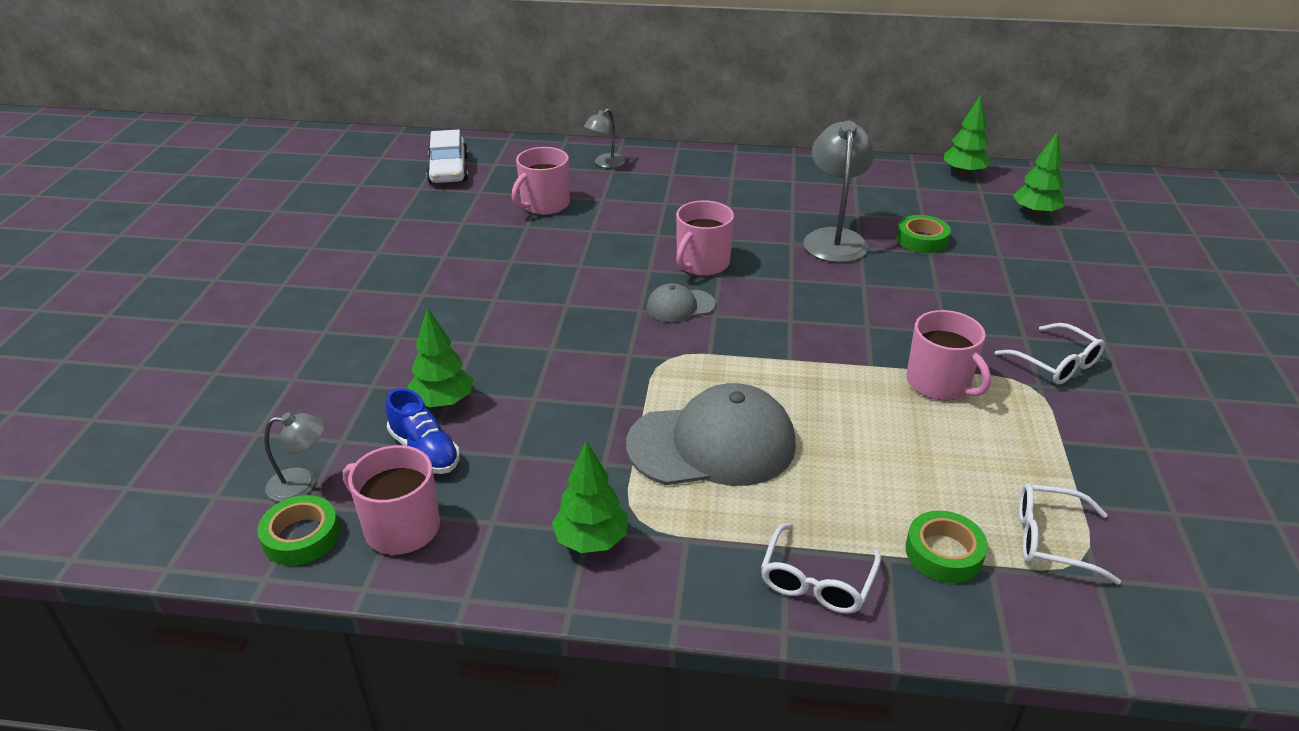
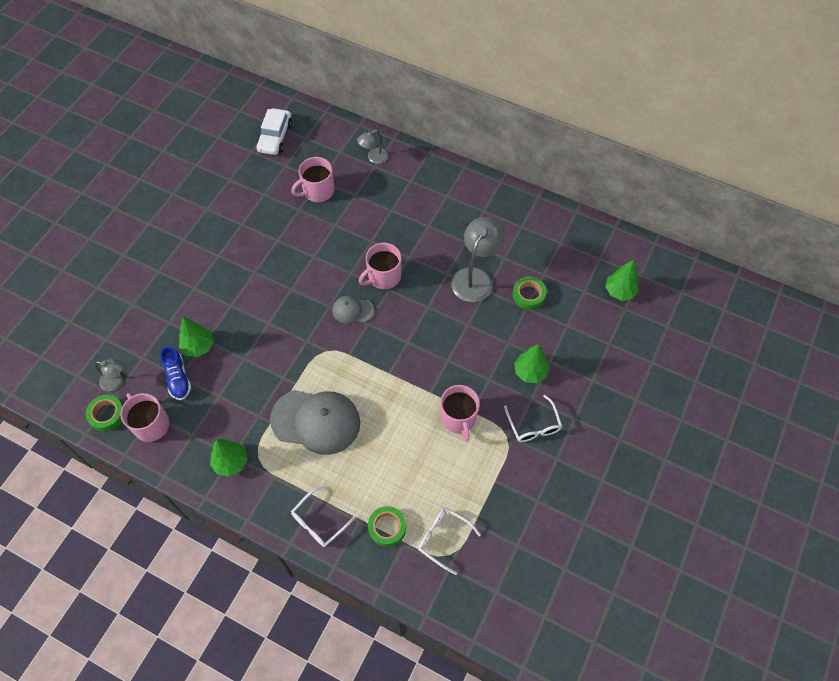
camera: 20 degrees right, 25 degrees up
(963, 173) = (602, 235): green tree -> green tree (530, 372)

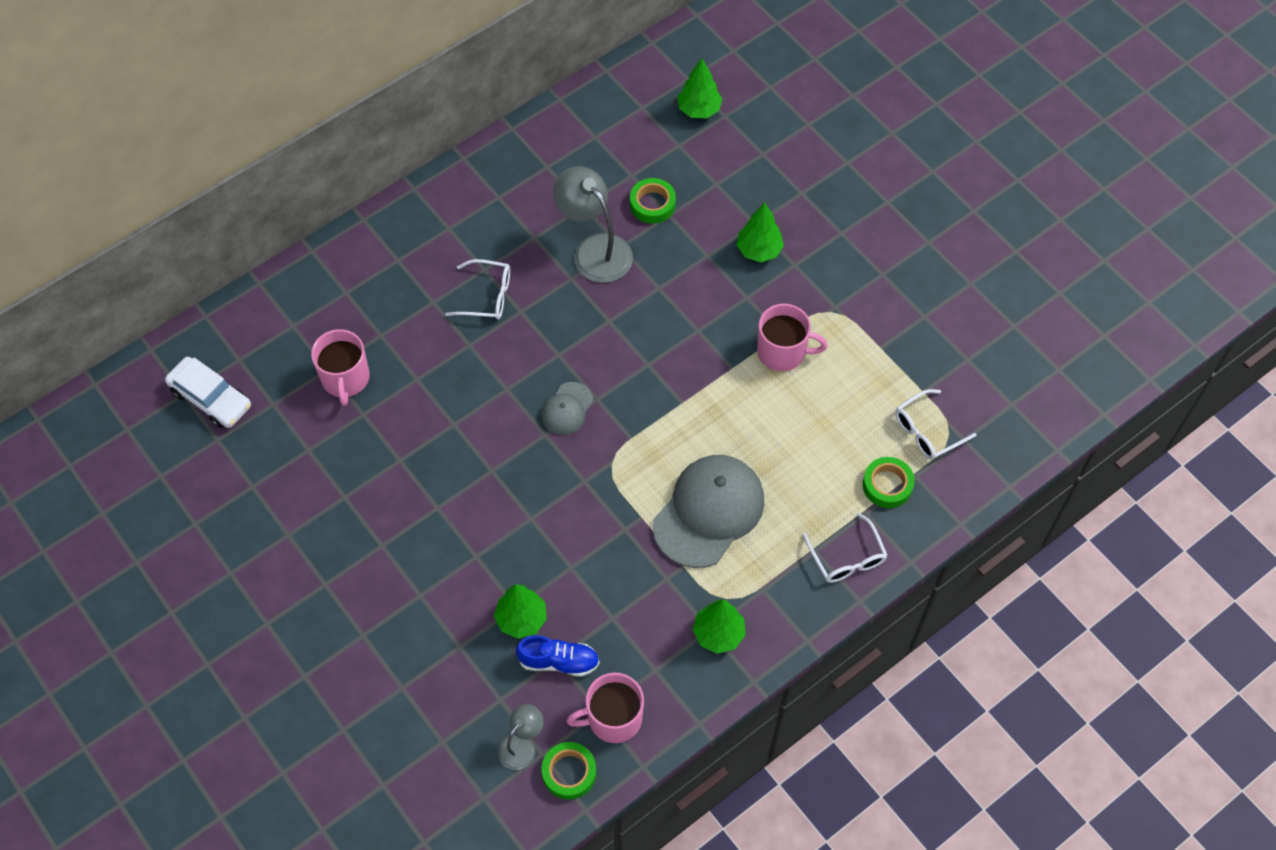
camera: 65 degrees left, 0 degrees up
(373, 157) = (330, 288): grey lamp -> none
(383, 276) = (535, 352): pink mug -> none
(533, 425) = (830, 278): white glasses -> white glasses (487, 296)

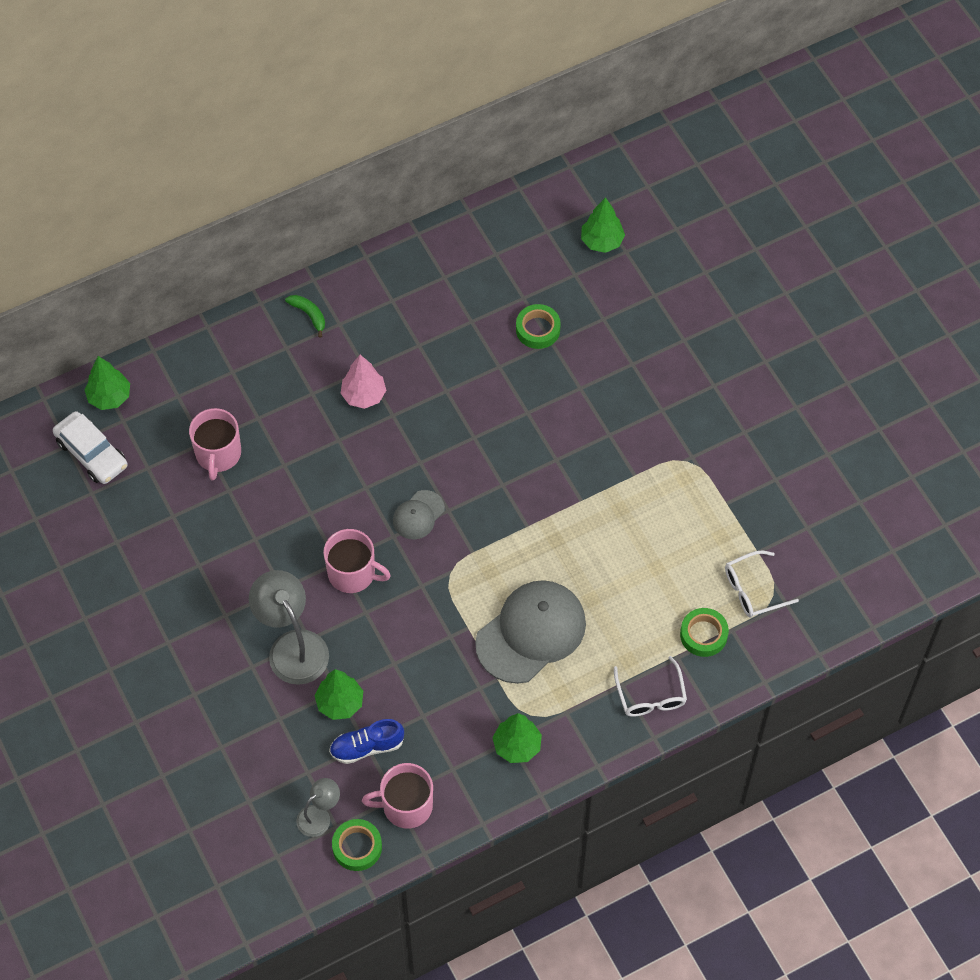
camera: 10 degrees right, 0 degrees up
(415, 224) = (309, 315): none -> green banana
(487, 296) = (363, 395): white glasses -> pink tree
(559, 661) = (367, 747): blue shoe -> blue shoe turned 150 degrees clockwise
(594, 250) = (473, 366): grey lamp -> grey lamp (292, 646)
(759, 250) = (630, 390): green tree -> green tree (109, 397)
(782, 351) = (632, 492): pink mug -> pink mug (353, 573)

